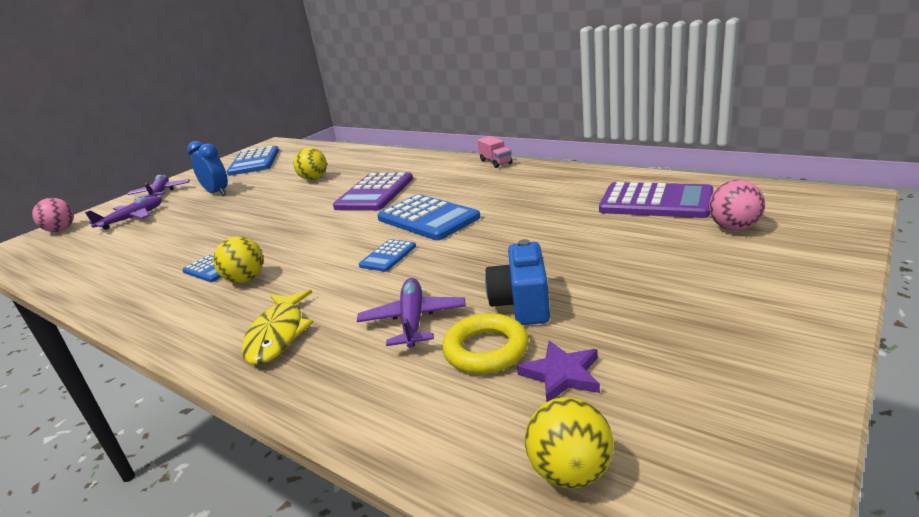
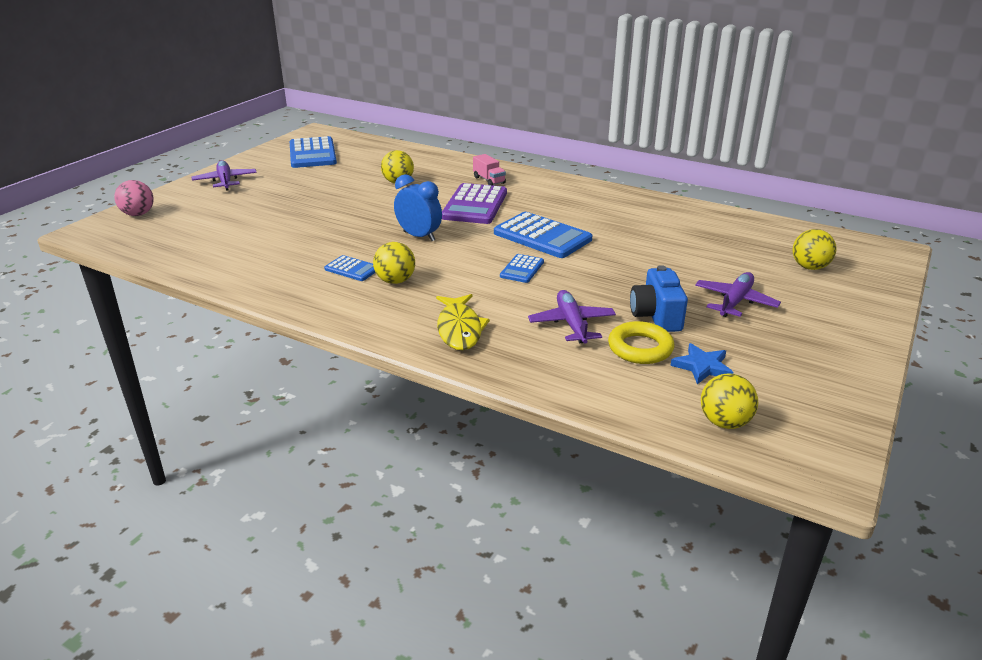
camera: 10 degrees left, 5 degrees up
(132, 218) = (216, 208): purple plane -> purple plane (735, 302)
(217, 193) = (295, 188): blue clock -> blue clock (419, 236)
(495, 162) = (584, 183): pink truck -> pink truck (489, 180)
(561, 374) = (702, 366): purple star -> blue star
(656, 202) = (743, 239): purple calculator -> none
(734, 228) = (809, 267): pink ball -> yellow ball

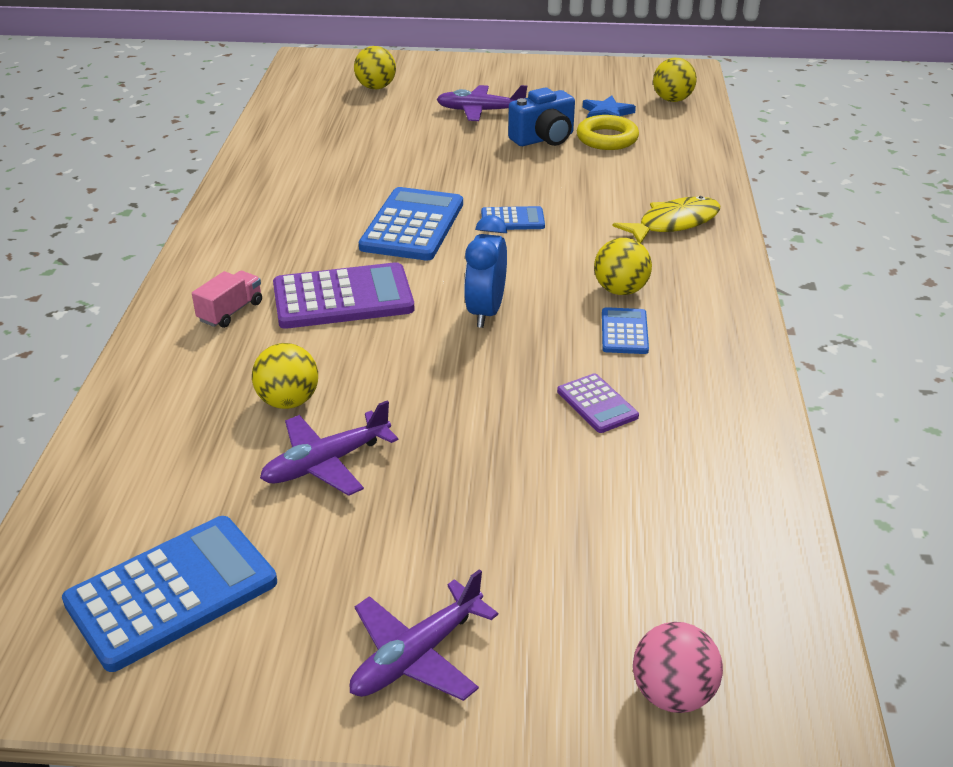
camera: 115 degrees left, 5 degrees up
(303, 244) = (597, 404): none -> purple calculator
(571, 324) = (600, 172): purple plane -> purple plane (326, 463)

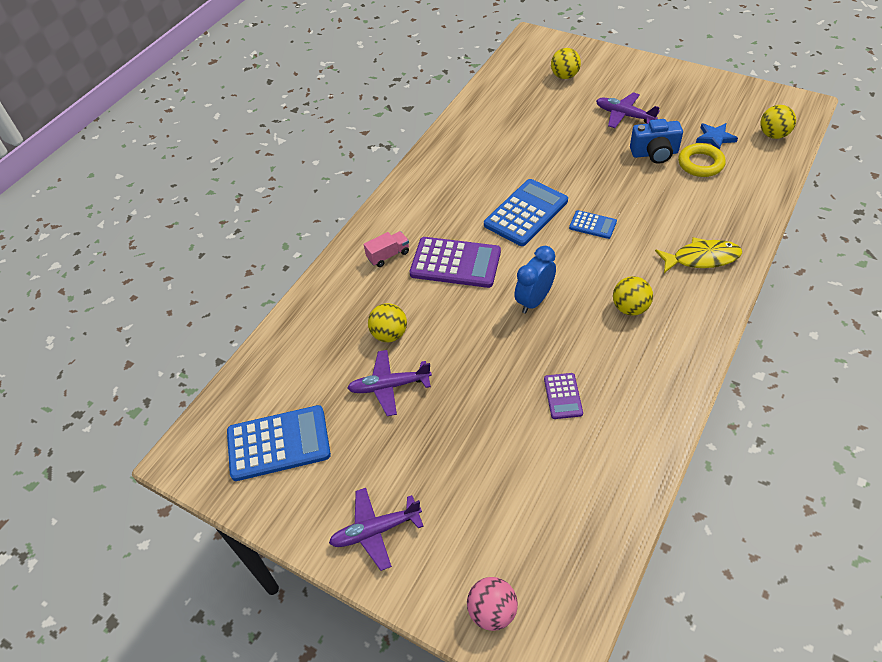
camera: 30 degrees right, 15 degrees up
(624, 332) = (612, 344): blue calculator -> none

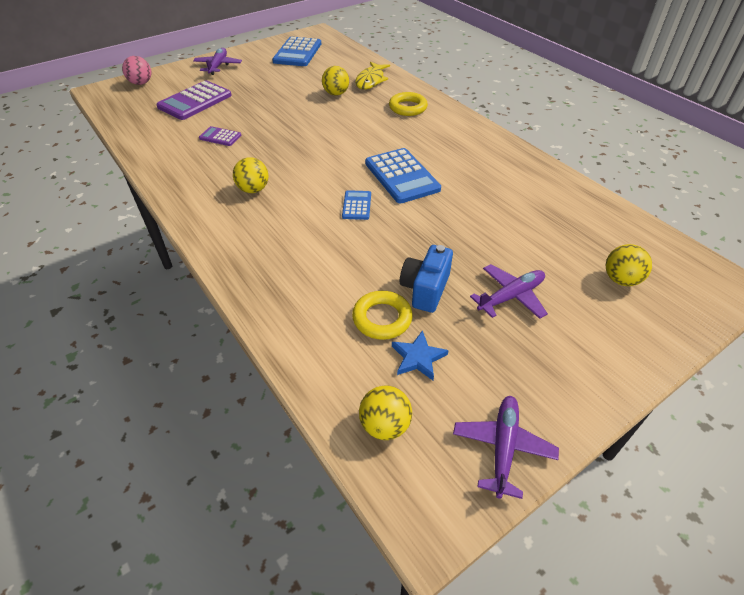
camera: 110 degrees right, 5 degrees down
(388, 255) = (408, 108): pink truck -> yellow ring
(389, 386) = (297, 86): purple plane -> purple plane (503, 447)
(455, 263) = (375, 130): purple calculator -> purple calculator (195, 101)
(534, 300) = (306, 151): blue clock -> none
(592, 225) = (356, 205): blue calculator -> blue calculator turned 135 degrees clockwise
(701, 258) = (259, 251): yellow fish -> yellow fish (371, 80)

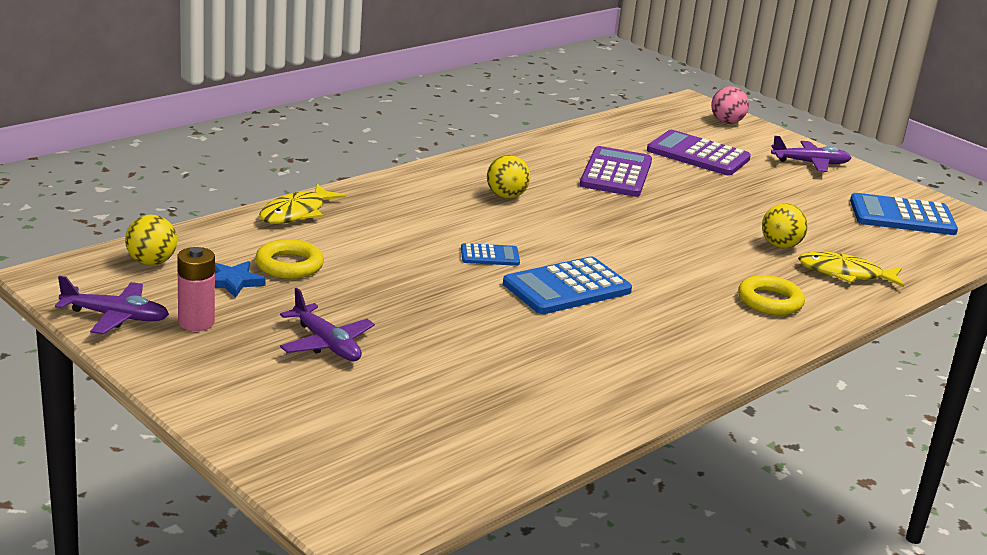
camera: 80 degrees right, 20 degrees down
(220, 137) = (616, 173): purple calculator -> purple calculator, size x1.93
(275, 313) = (296, 213): none -> yellow fish
(425, 289) = (336, 291): blue camera -> none
(498, 381) = (196, 322): none -> pink battery
(621, 279) = (364, 430): yellow ball -> none

